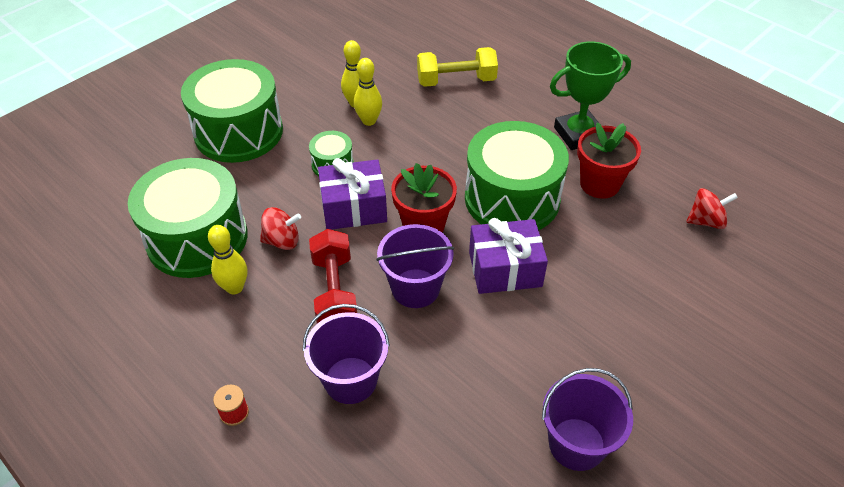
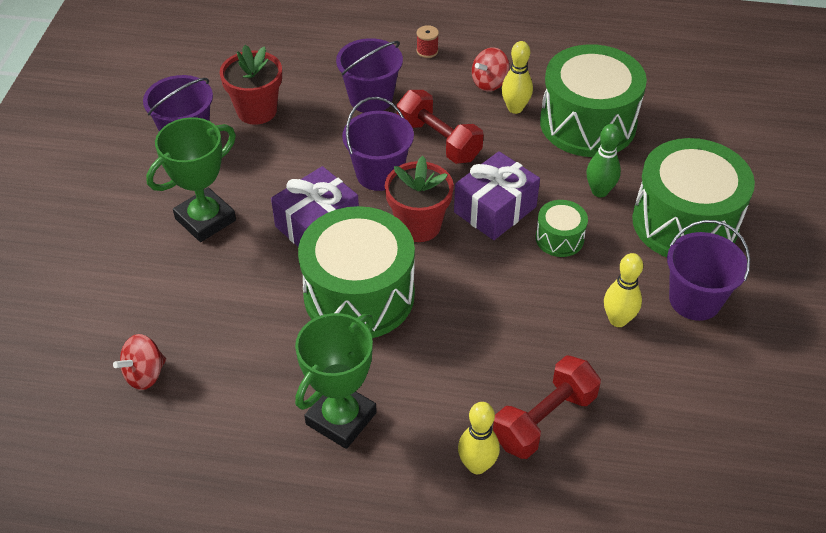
camera: 145 degrees right, 0 degrees up
(263, 180) = (599, 191): none -> green bowling pin
(282, 241) = (521, 154): red spinning top -> red spinning top (489, 83)
(297, 91) = (694, 300): none -> purple bucket
(369, 121) = (580, 305): yellow bowling pin -> yellow bowling pin (477, 465)
(456, 81) = (544, 420): yellow dumbbell -> red dumbbell
(599, 184) = (279, 360): red flower pot -> red flower pot (257, 111)
(602, 327) = (205, 219): none -> green trophy

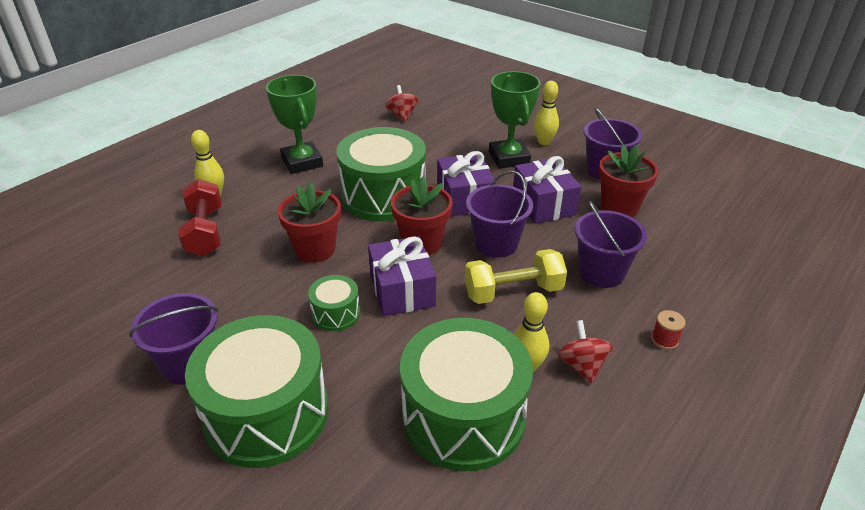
camera: 120 degrees right, 10 degrees down
(287, 163) = (543, 204): none -> purple gift
(438, 141) = (513, 292): red dumbbell -> yellow dumbbell
(492, 302) = (315, 249): none -> red flower pot
(599, 191) = (362, 370): green bowling pin -> none
(618, 320) = (228, 305): yellow bowling pin -> yellow bowling pin (544, 142)

